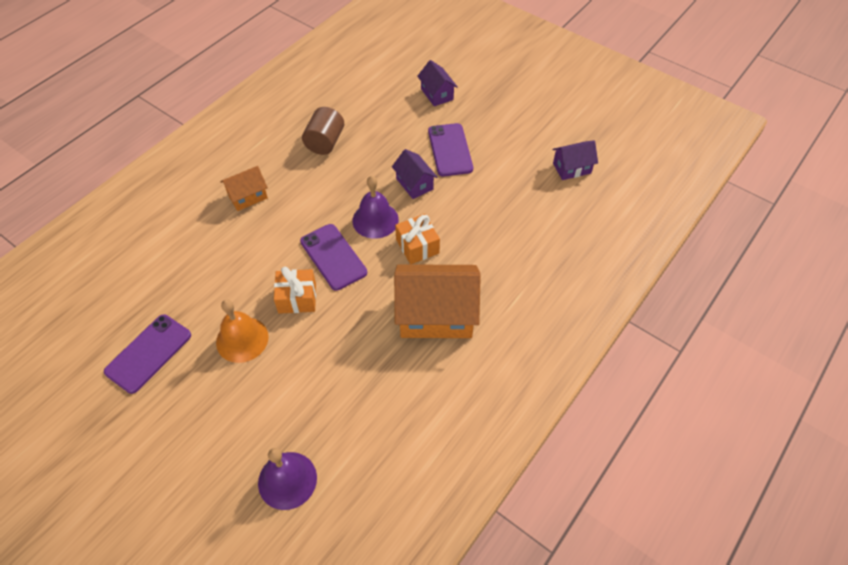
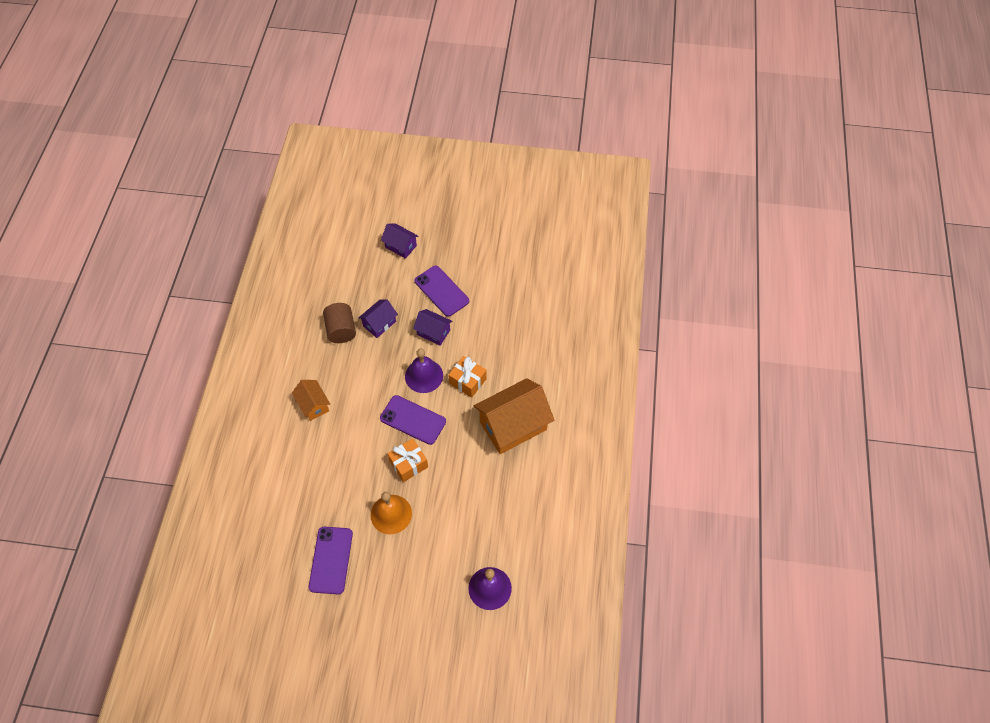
camera: 30 degrees left, 5 degrees up
(247, 196) = (313, 405): orange house -> orange house turned 60 degrees counterclockwise
(572, 168) = (538, 264): purple house -> purple house (379, 324)

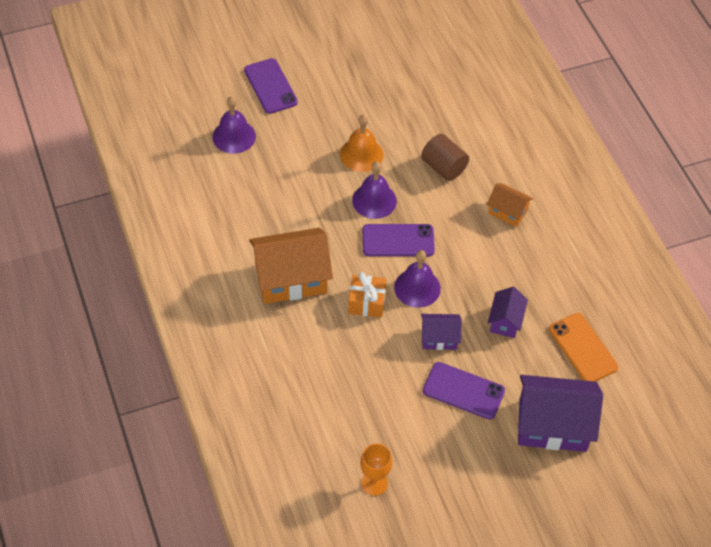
camera: 150 degrees right, 5 degrees down
(331, 560) = (389, 101): purple phone -> purple phone (270, 86)
(341, 330) = (541, 296): brown cylinder -> brown cylinder (443, 167)
(342, 283) = (583, 348): none -> orange phone
(400, 246) = (552, 425): purple house -> purple house, size x1.91
(408, 464) = (374, 200): orange gift -> purple bell
(513, 426) = (291, 278): orange house -> orange house turned 45 degrees clockwise
(535, 262) = (374, 483): none -> orange goblet

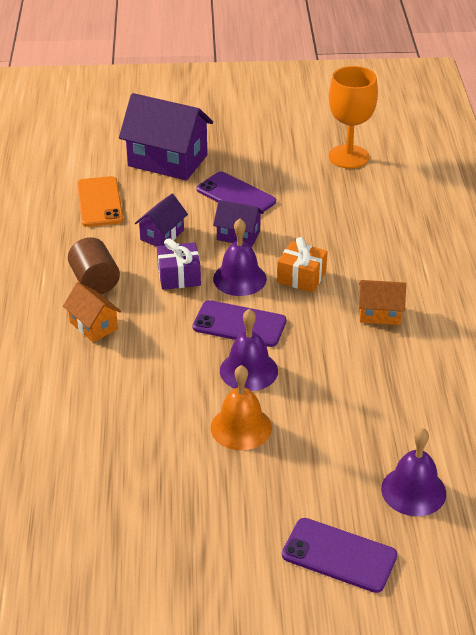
camera: 160 degrees left, 15 degrees down
(270, 86) = (339, 555): purple phone -> purple phone turned 60 degrees counterclockwise
(291, 278) = (380, 314): orange house -> orange house, size x0.52
(374, 483) = (348, 157): orange goblet -> orange goblet, size x1.64
(443, 167) = (141, 389): brown cylinder -> brown cylinder (95, 281)
(467, 277) = (179, 276): none -> purple gift

